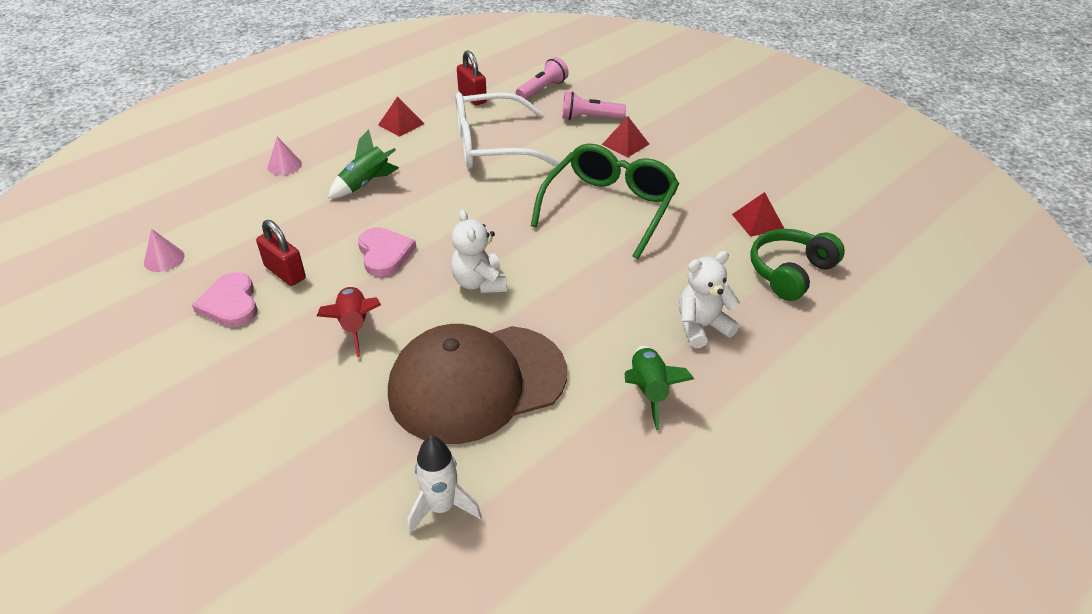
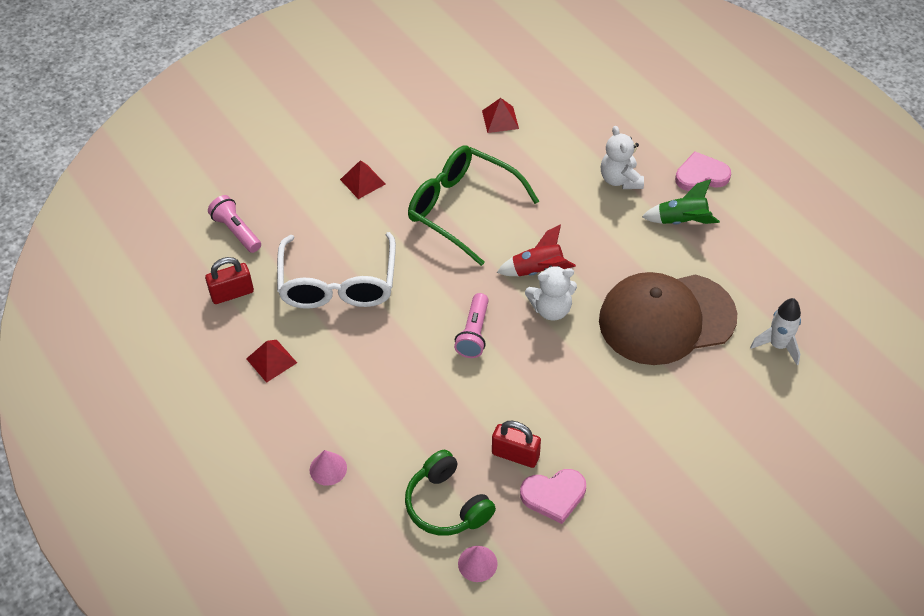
camera: 80 degrees left, 10 degrees up
(285, 272) = (515, 455): red padlock -> red padlock turned 60 degrees clockwise
(354, 326) = (594, 398): red rocket -> red rocket (537, 270)
(366, 184) = (382, 392): green rocket -> none
(384, 254) = (500, 377): pink heart -> pink heart (701, 175)
(477, 383) = (666, 319): brown cap -> brown cap turned 90 degrees clockwise
(590, 118) = (307, 200): pink flashlight -> pink flashlight (474, 333)
(790, 272) = (566, 117): green headphones -> green headphones (447, 505)

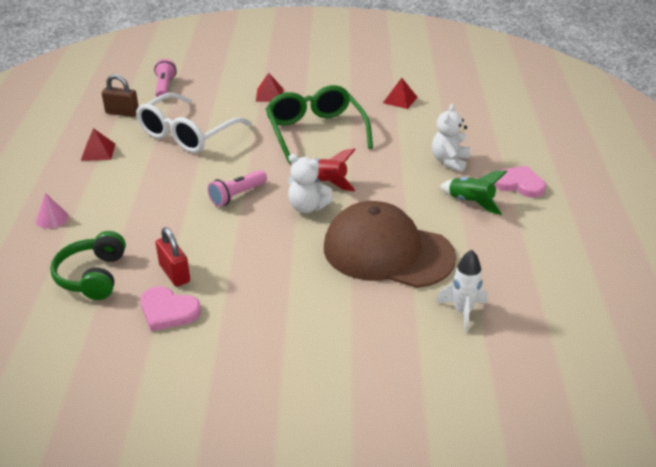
camera: 35 degrees right, 15 degrees down
(232, 293) = (122, 113): red padlock -> brown padlock
(477, 563) = (65, 320): pink cone -> none

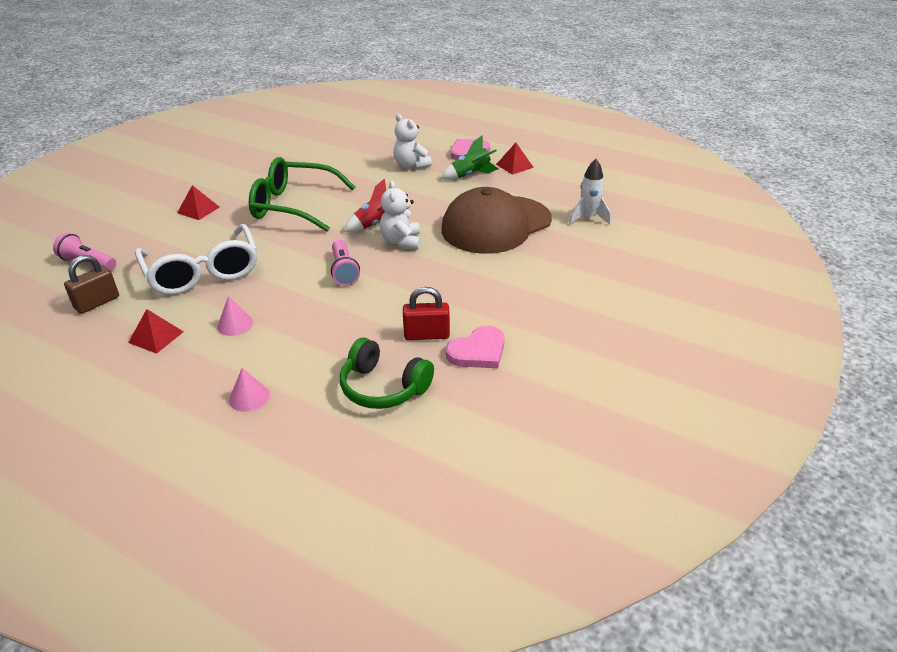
camera: 60 degrees left, 0 degrees up
(131, 176) = (235, 324): none -> pink cone
(307, 207) = (401, 241): white teddy bear -> white teddy bear turned 120 degrees clockwise
(400, 100) = (299, 156): red pyramid -> red pyramid (514, 165)

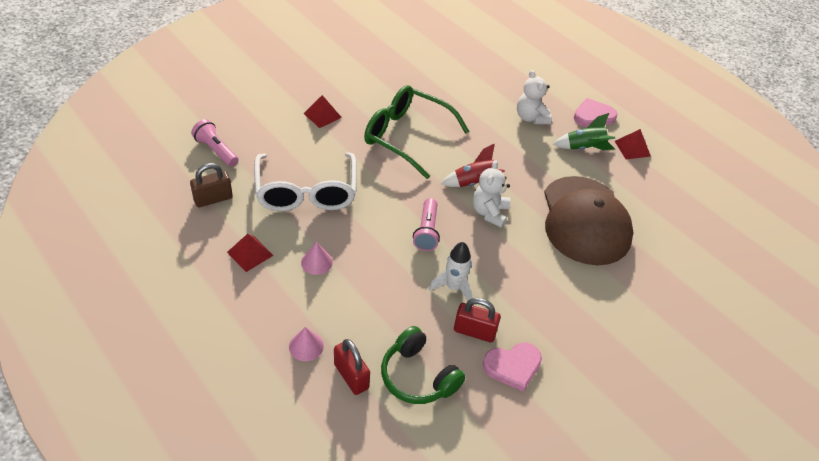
camera: 15 degrees right, 10 degrees up
(310, 408) = (351, 376): none -> red padlock
(496, 225) = (585, 220): brown cap -> brown cap turned 75 degrees counterclockwise
(588, 218) = (678, 241): white rocket -> white rocket (454, 287)

